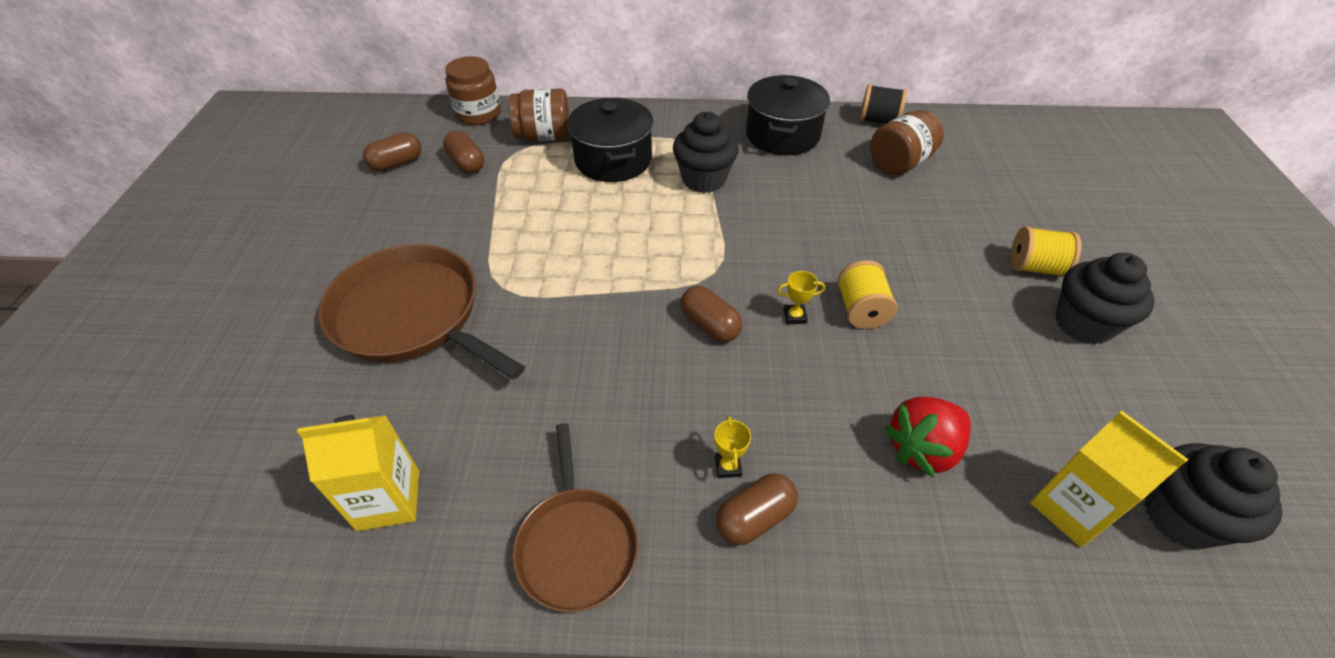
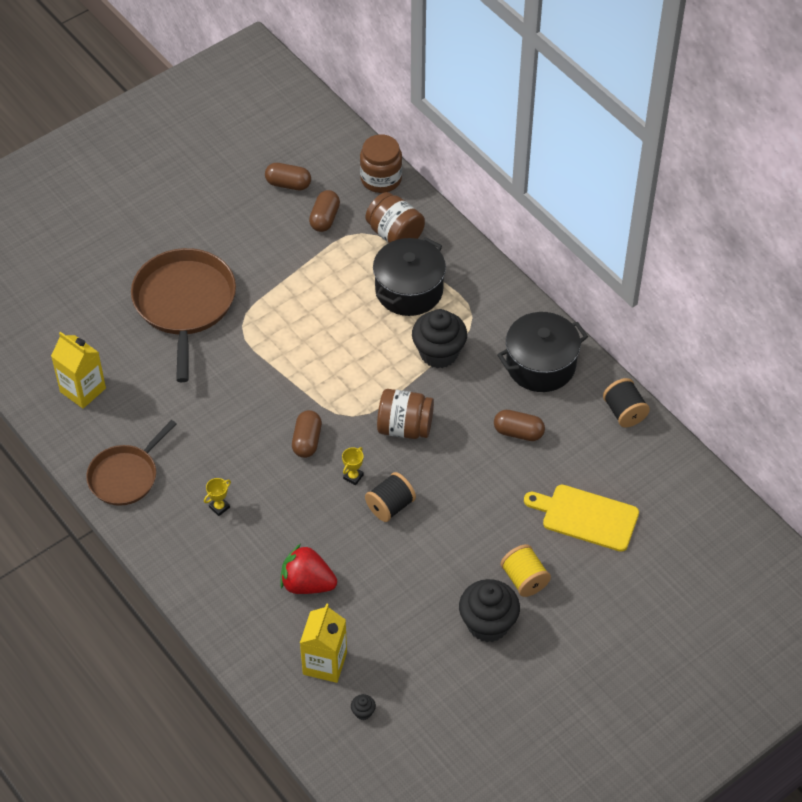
camera: 50 degrees right, 5 degrees up
(754, 518) = (200, 535): brown capsule -> brown capsule (518, 432)
(795, 316) = (353, 477): yellow trophy -> yellow trophy turned 75 degrees clockwise
(861, 310) = (390, 506): yellow spool -> black spool
(899, 163) = (577, 452): brown jar -> brown jar (405, 427)
(981, 193) = (586, 517): none -> yellow cutting board
(1180, 517) = (363, 712): black cupcake -> black cupcake, size x0.40

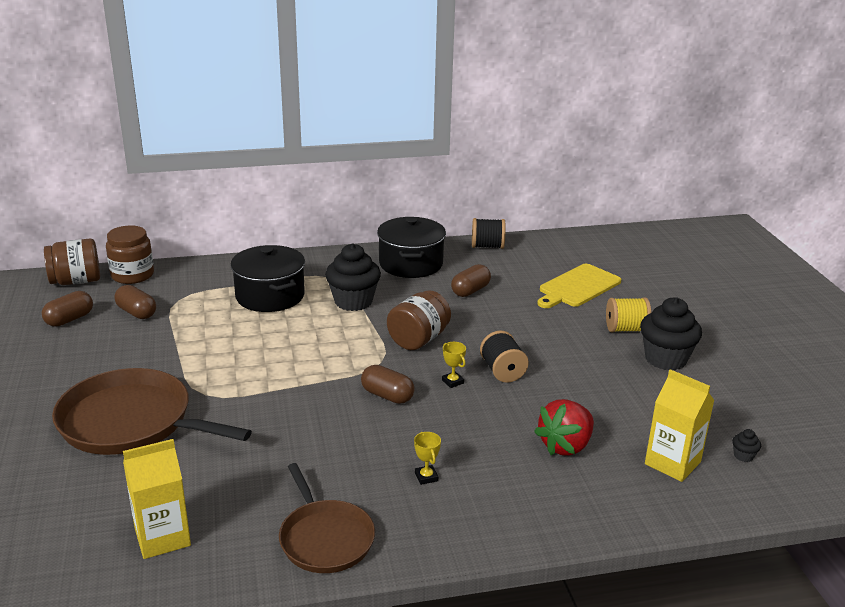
camera: 65 degrees left, 25 degrees down
(395, 234) = (201, 285): brown jar -> brown jar (76, 281)

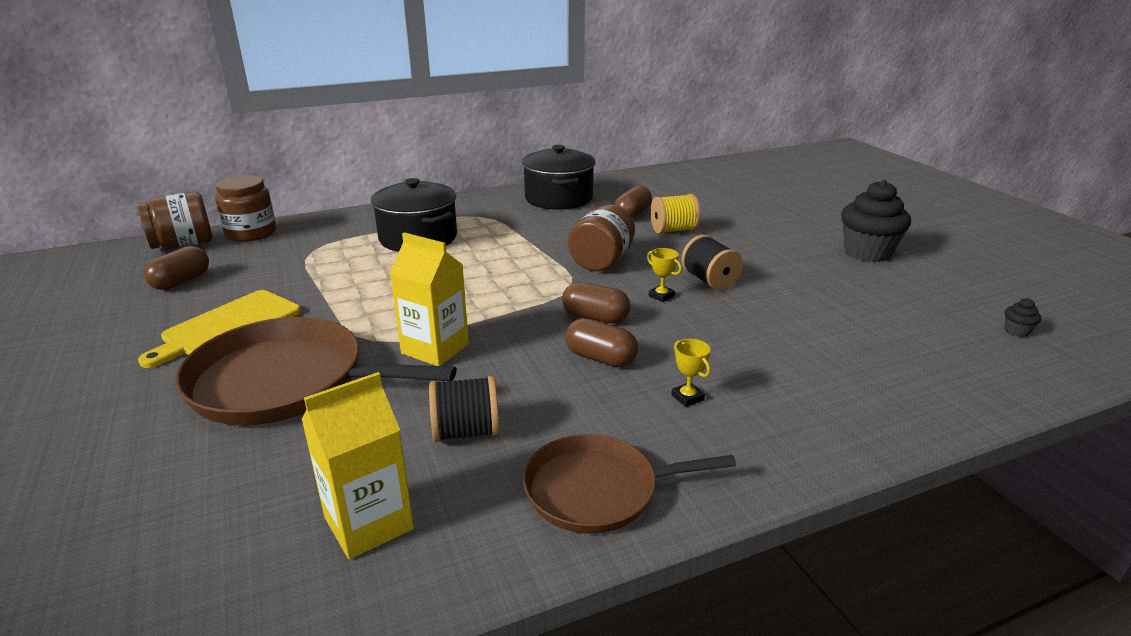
camera: 10 degrees left, 0 degrees up
(136, 313) = (264, 267): brown capsule -> brown capsule (600, 358)
(325, 538) = (597, 490): brown pan -> brown pan turned 120 degrees clockwise
(353, 301) = (513, 234): black cupcake -> none
(487, 246) = (628, 178): black spool -> black spool (466, 432)
(565, 446) = (825, 344): red strawberry -> none
(578, 287) = (738, 202): yellow cutting board -> yellow cutting board (228, 327)
(626, 329) = (809, 232): yellow spool -> yellow spool (673, 230)
(672, 463) = (951, 347): yellow carton -> yellow carton (435, 349)

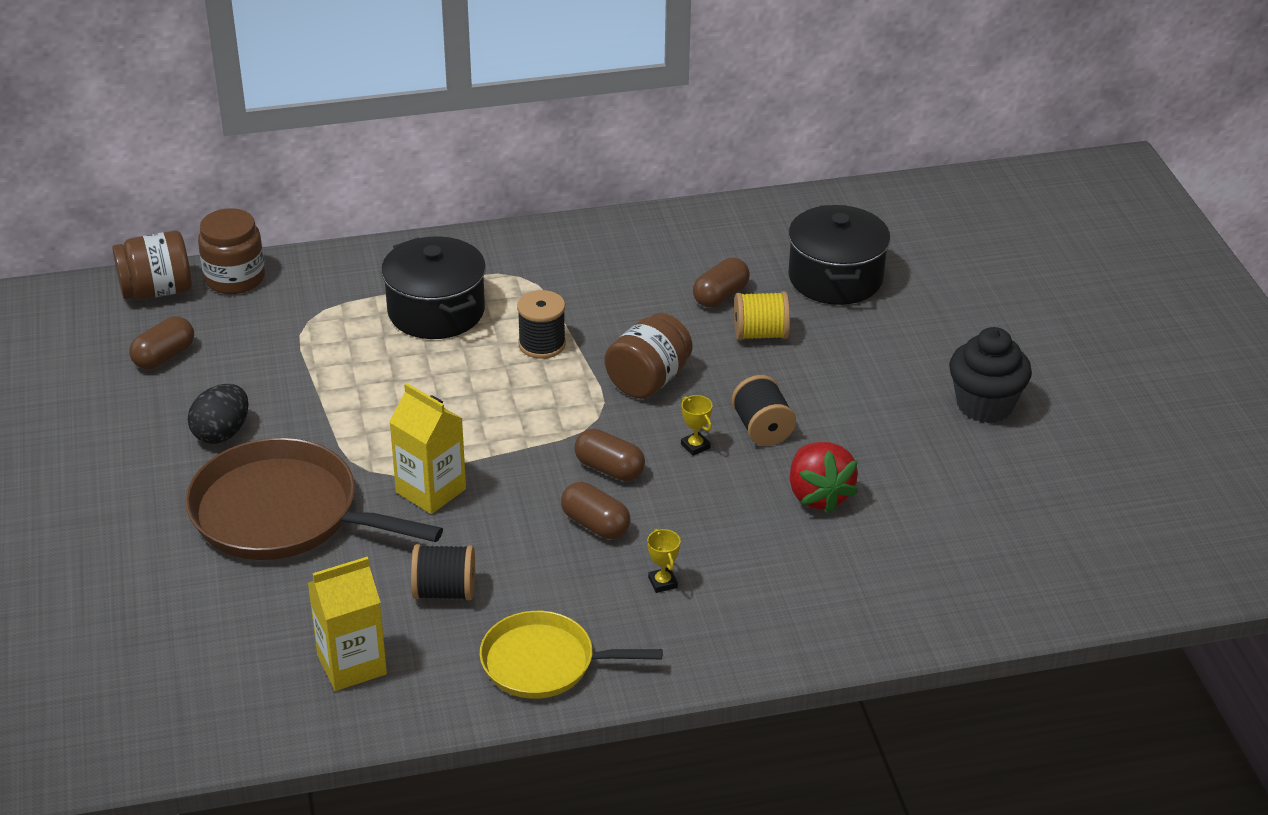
camera: 10 degrees right, 10 degrees up
(228, 327) = (222, 433): yellow cutting board -> black egg
(508, 248) = (542, 344): none -> black spool
(558, 198) = (634, 249): black pot -> black pot (835, 278)
(597, 490) = (544, 663): brown pan -> yellow pan
(785, 317) = (818, 495): none -> red strawberry
(1016, 331) = (1063, 547): black cupcake -> none

